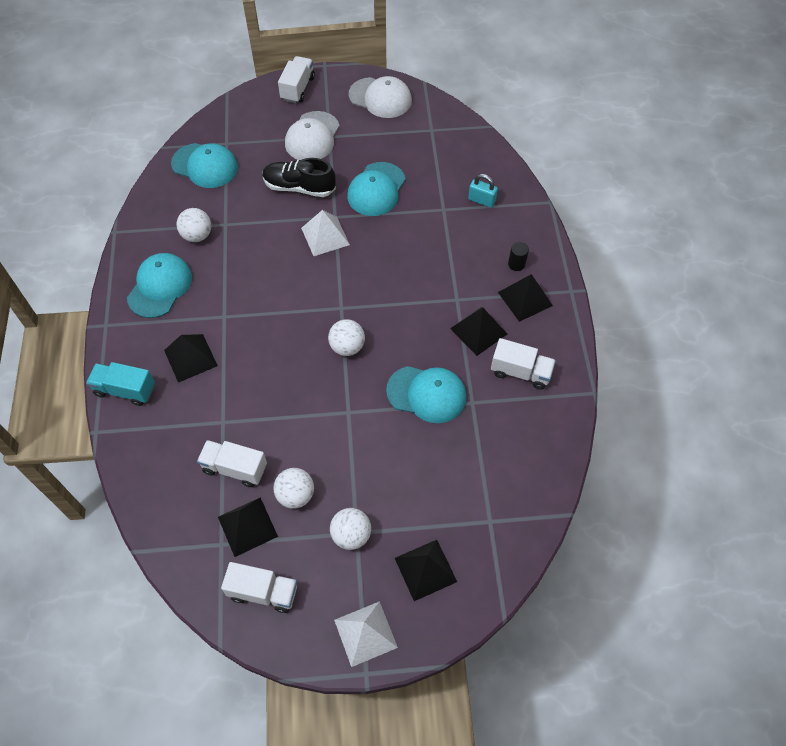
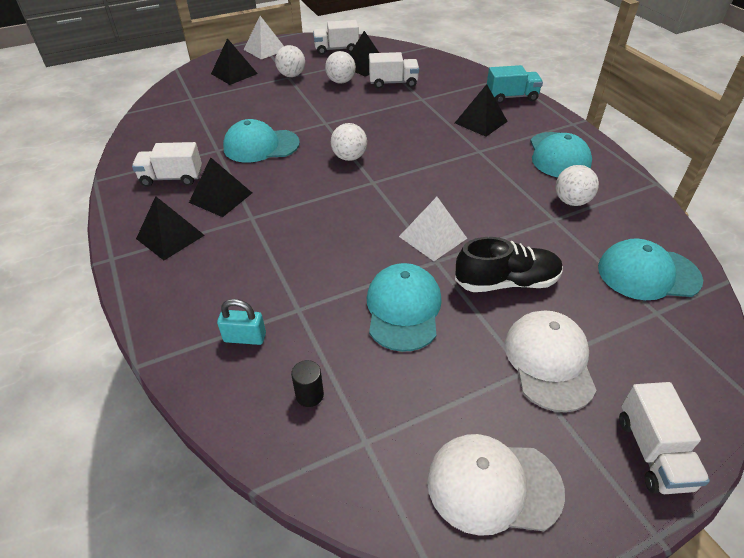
camera: 160 degrees right, 15 degrees down
(516, 264) = (183, 269): black cylinder -> black cylinder (309, 395)

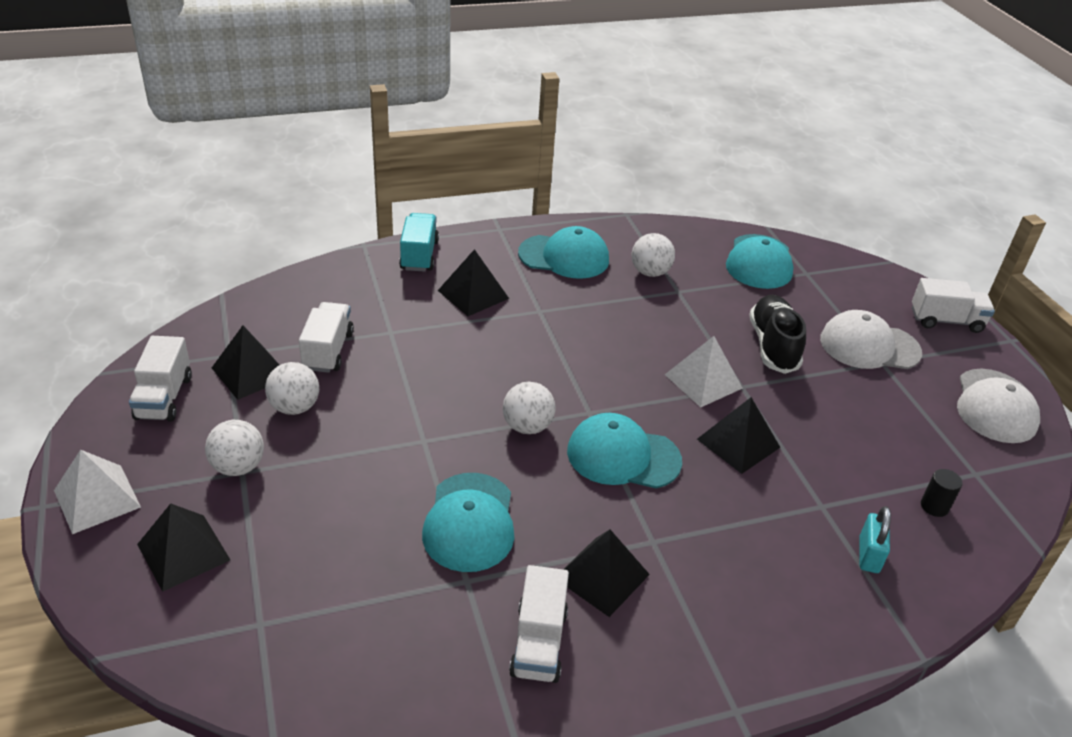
camera: 85 degrees left, 5 degrees down
(170, 237) = (690, 637): black pyramid -> black pyramid (738, 443)
(403, 309) = (815, 423): turquoise cap -> turquoise cap (623, 456)

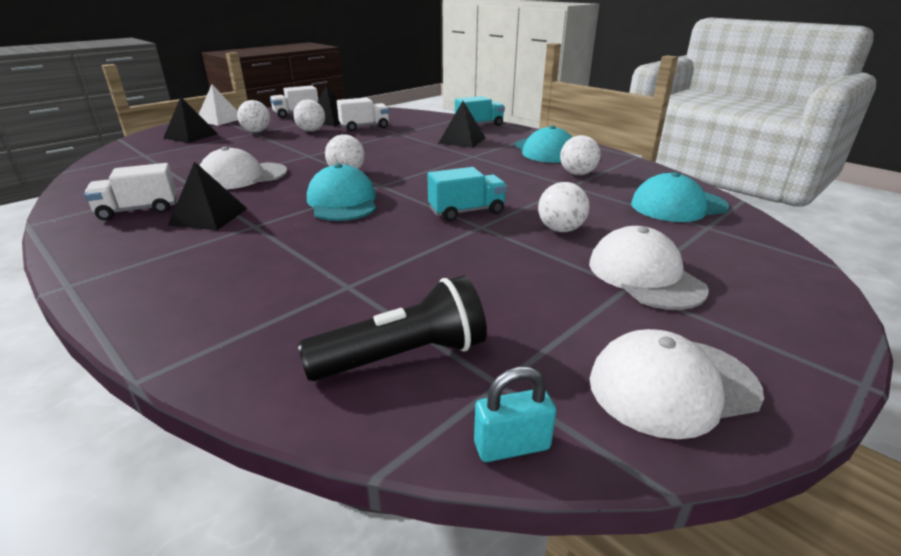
camera: 65 degrees right, 10 degrees down
(469, 522) = (243, 176): turquoise cap -> white cap
(703, 381) = (466, 212): white pyramid -> turquoise truck
(738, 443) = (401, 236): black pyramid -> none
(773, 346) = (560, 229): black shoe -> white ball
(869, 555) = (290, 322): turquoise padlock -> turquoise padlock (511, 446)
(934, 506) = (403, 356): black cylinder -> black flashlight
(946, 321) = (795, 320): white truck -> none

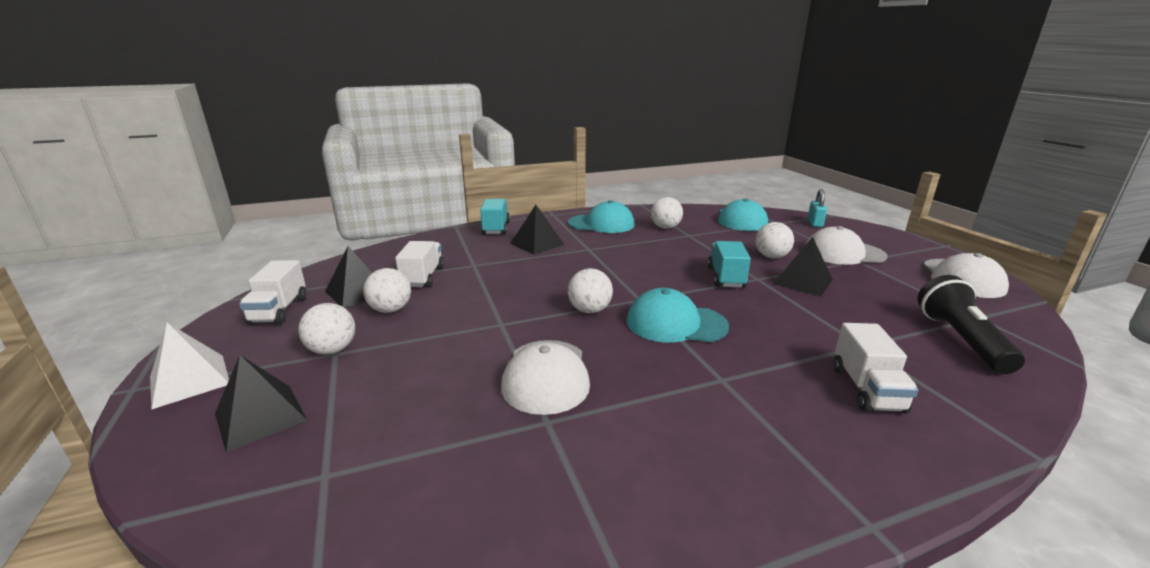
camera: 65 degrees left, 5 degrees down
(138, 210) = (630, 472): white truck -> white truck (867, 389)
(208, 216) = (681, 409): black pyramid -> black pyramid (802, 281)
(511, 446) = (1034, 326): turquoise padlock -> turquoise padlock (815, 223)

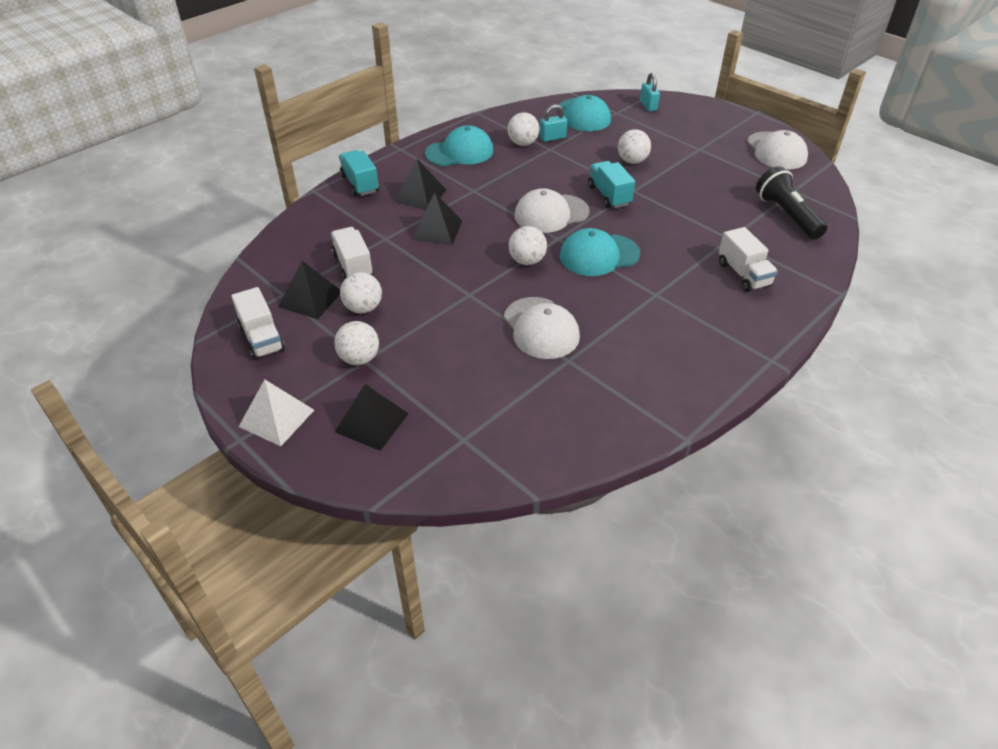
camera: 25 degrees left, 20 degrees up
(698, 228) = (552, 138): none -> turquoise padlock
(802, 281) = (668, 185): black pyramid -> black pyramid (437, 230)
(843, 253) = (685, 142): white cap -> white cap (551, 214)

